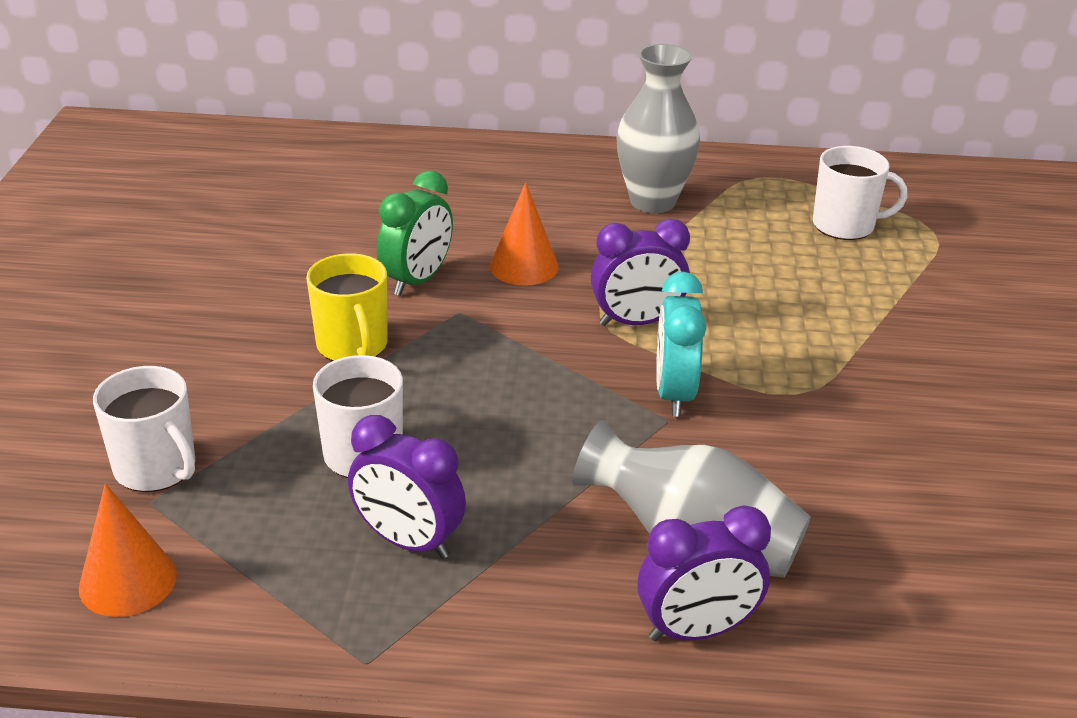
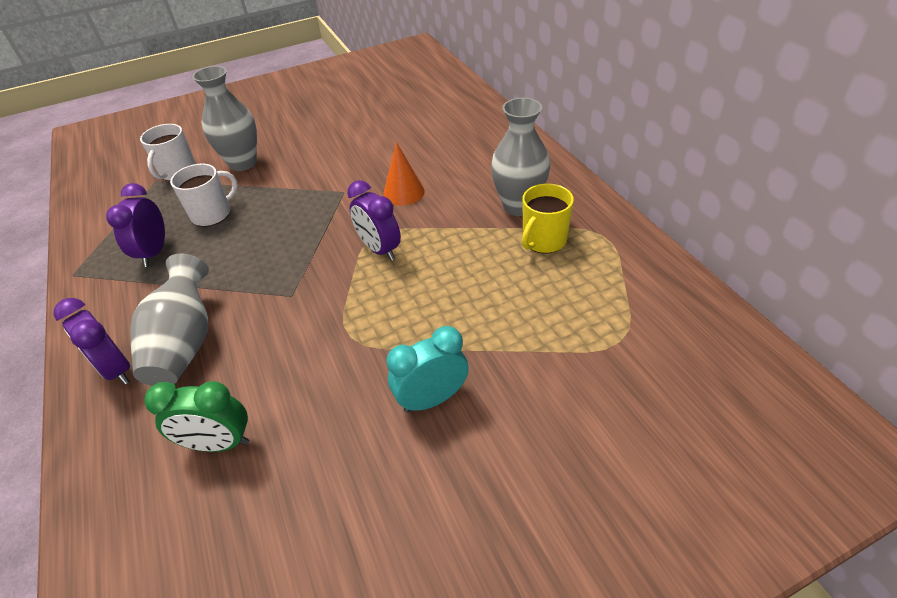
camera: 65 degrees right, 10 degrees up
(128, 581) = (107, 198): orange cone -> none
(236, 386) = (243, 163): none -> grey vase
(352, 345) = (293, 176): yellow mug -> yellow mug (543, 240)
(417, 280) = (362, 169): green clock -> green clock (218, 443)
(674, 394) = (317, 288): turquoise clock -> turquoise clock (432, 399)
(845, 225) = (578, 293): white mug -> none

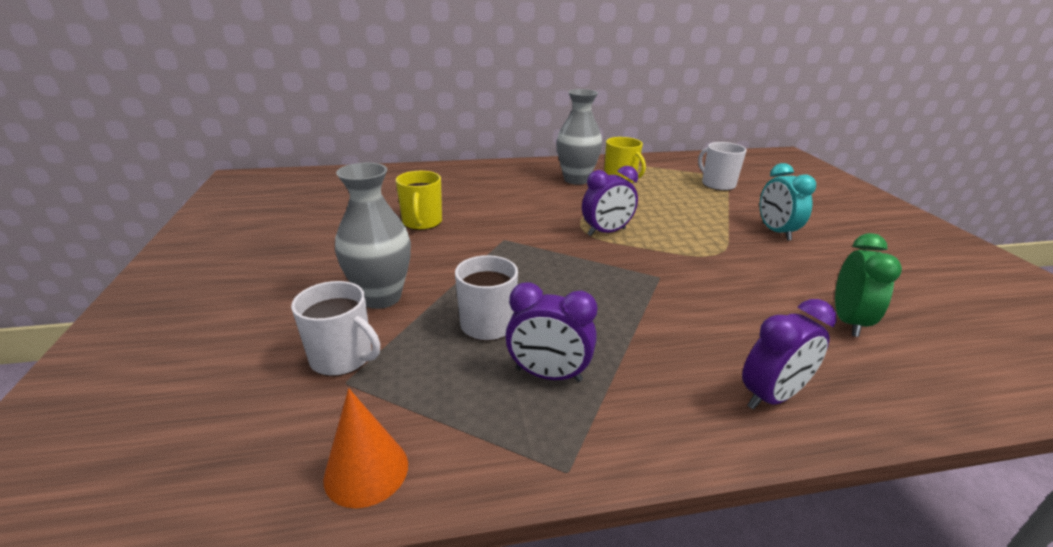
camera: 80 degrees left, 15 degrees down
(185, 343) = (726, 343): grey vase -> none
(363, 144) = (422, 222): none -> yellow mug
(403, 192) = (527, 214): orange cone -> orange cone (366, 471)
(587, 338) = (717, 184): none -> white mug

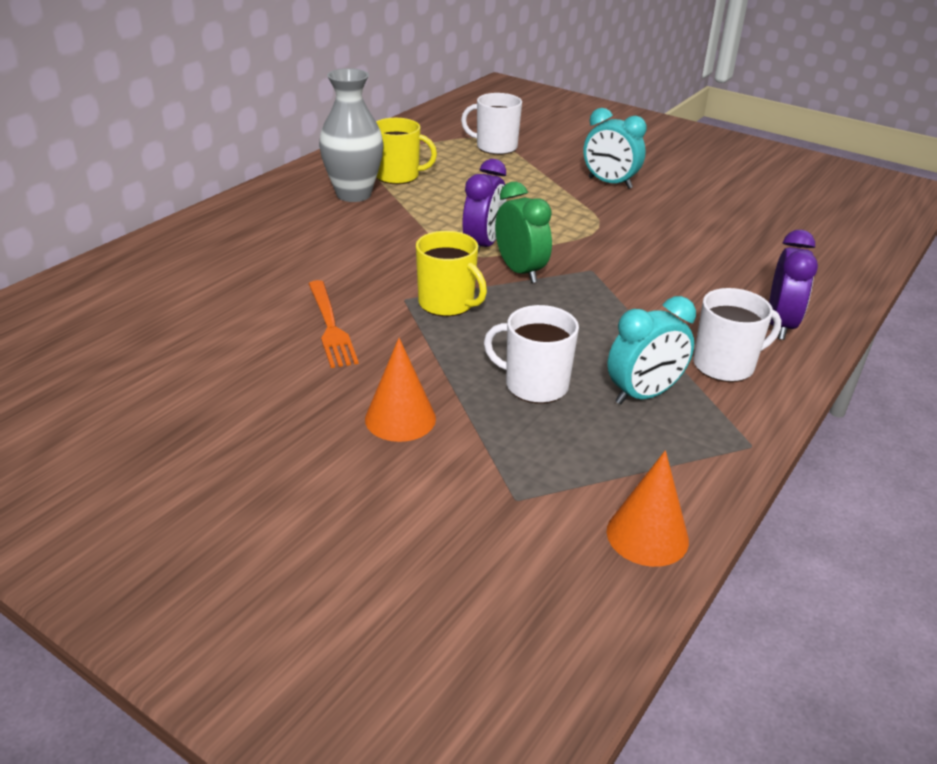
camera: 45 degrees left, 5 degrees up
(342, 358) = (475, 485): white mug -> white mug (725, 365)
(381, 297) = (400, 418): grey vase -> orange cone
(422, 222) = (280, 322): yellow mug -> yellow mug (447, 303)
(440, 235) = (330, 326): none -> orange fork
(548, 375) = (643, 395): purple clock -> turquoise clock
(848, 321) = (749, 244): green clock -> green clock (520, 271)

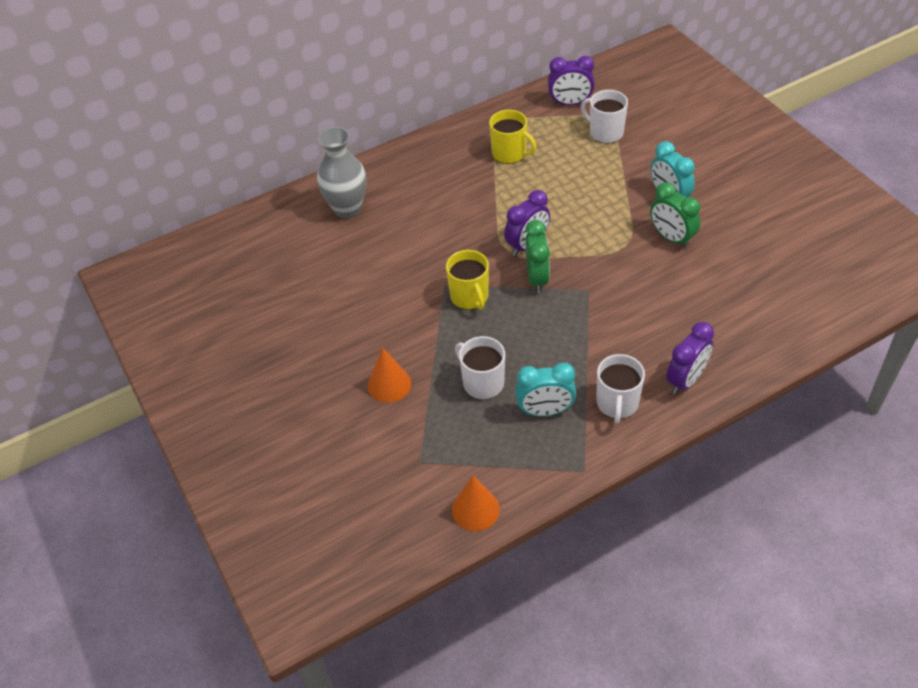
camera: 30 degrees right, 15 degrees up
(330, 326) = (387, 297): orange fork -> none
(353, 194) = (466, 168): grey vase -> grey vase (347, 209)
(437, 132) = (570, 103): none -> purple clock
(643, 212) = (671, 238): none -> green clock
(725, 365) = (617, 403): white mug -> white mug turned 90 degrees clockwise

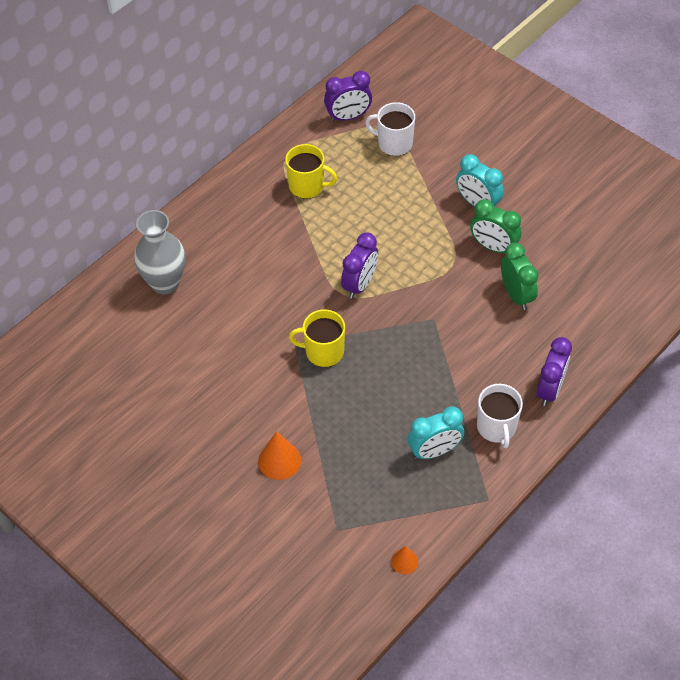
camera: 20 degrees left, 5 degrees up
(469, 296) = (323, 351): yellow mug -> yellow mug turned 135 degrees clockwise
(475, 509) = (404, 561): orange cone -> orange cone, size x0.61
(482, 382) = (367, 437): white mug -> none
(537, 278) = (381, 318): green clock -> green clock (516, 295)

